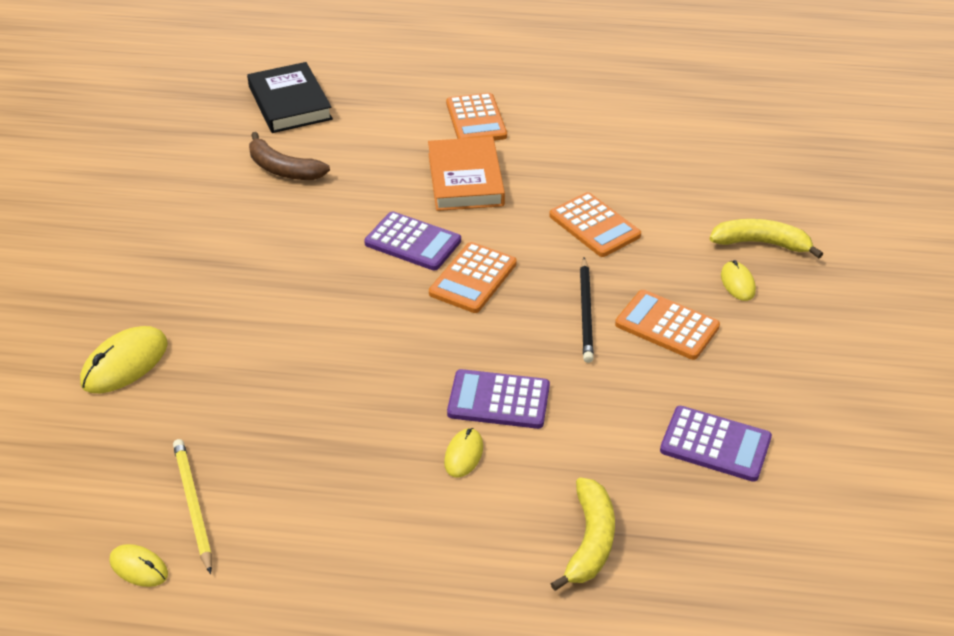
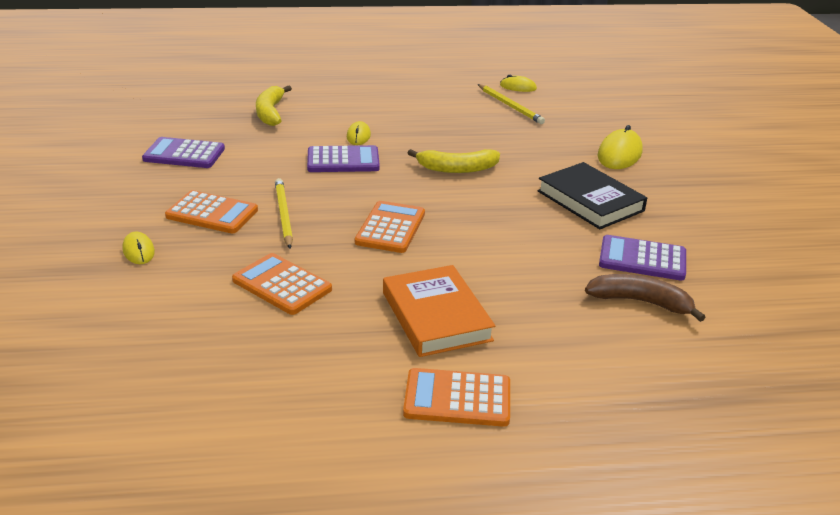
camera: 165 degrees right, 10 degrees down
(290, 103) = (713, 389): black book -> black book (590, 201)
(413, 242) = (460, 249): purple calculator -> purple calculator (642, 259)
(476, 120) = (457, 398): orange calculator -> orange calculator turned 60 degrees counterclockwise
(586, 312) = (283, 215): black pencil -> yellow pencil
(761, 243) = (101, 288): yellow banana -> yellow banana (456, 169)

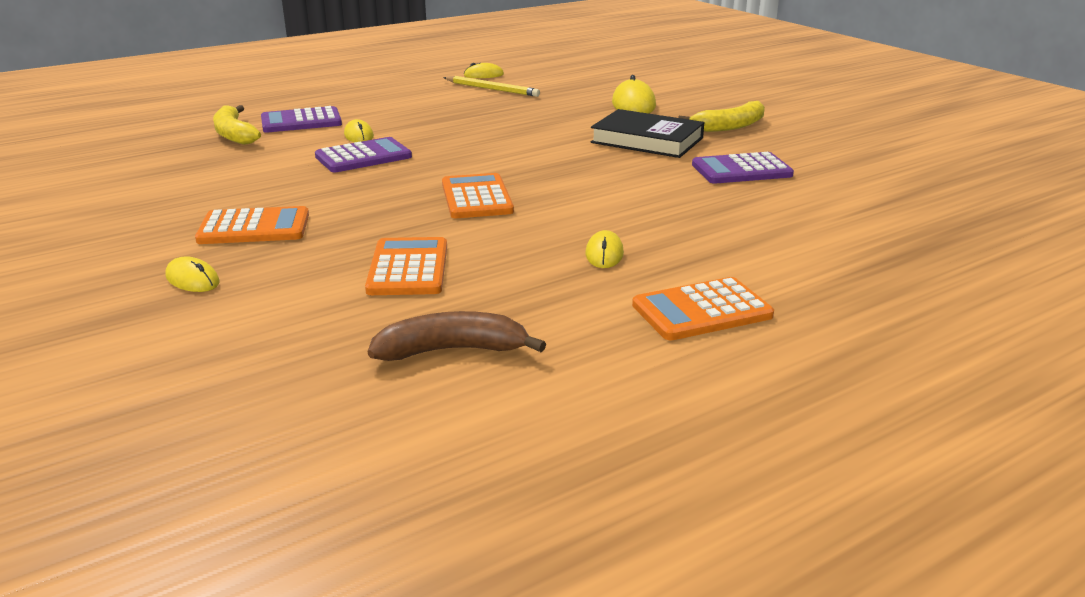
camera: 25 degrees left, 5 degrees down
(184, 154) = (161, 186): purple calculator -> purple calculator (301, 121)
(282, 285) = (408, 268): orange calculator -> orange calculator turned 75 degrees clockwise
(283, 215) = (344, 212): yellow pencil -> none
(436, 316) = (604, 253): orange book -> yellow mouse
(456, 169) = (492, 141): yellow banana -> yellow banana (729, 126)
(641, 302) = (777, 199): brown banana -> brown banana (452, 350)

